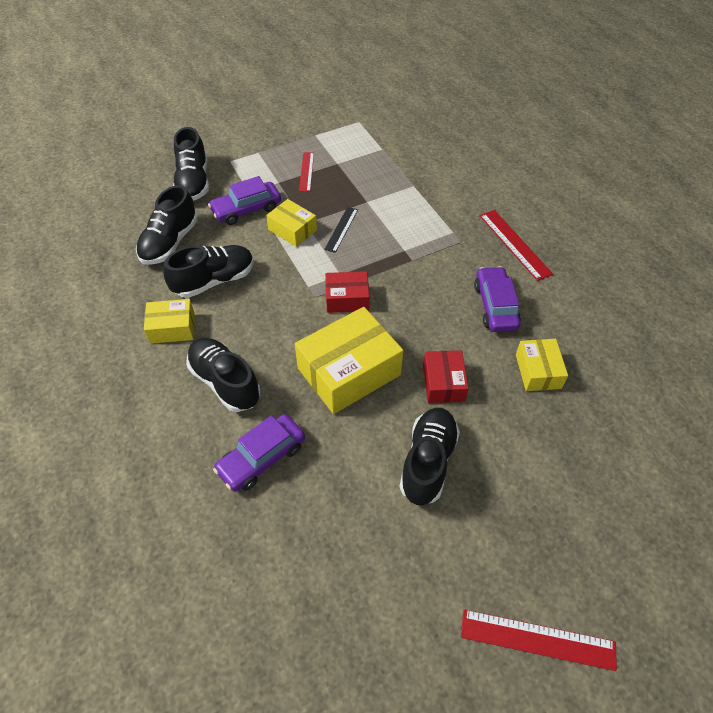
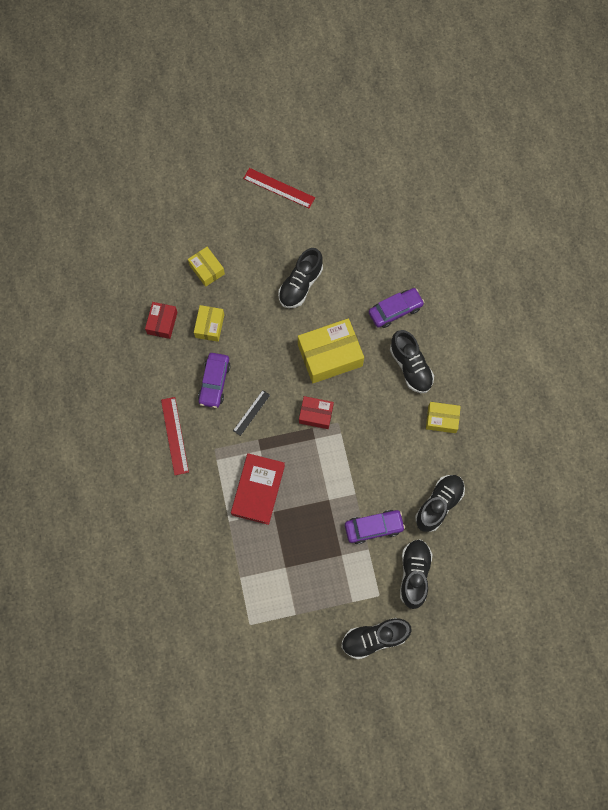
camera: 165 degrees left, 20 degrees up
(214, 281) = (408, 456): black shoe -> black shoe (374, 638)
(292, 230) = (341, 494): yellow box -> yellow box (207, 269)
(306, 171) = (314, 563): red ruler -> none
(341, 229) = (302, 485): black ruler -> black ruler (251, 413)
(392, 216) = (258, 490): none -> red book
(443, 383) = (273, 332): red box -> red box (162, 323)

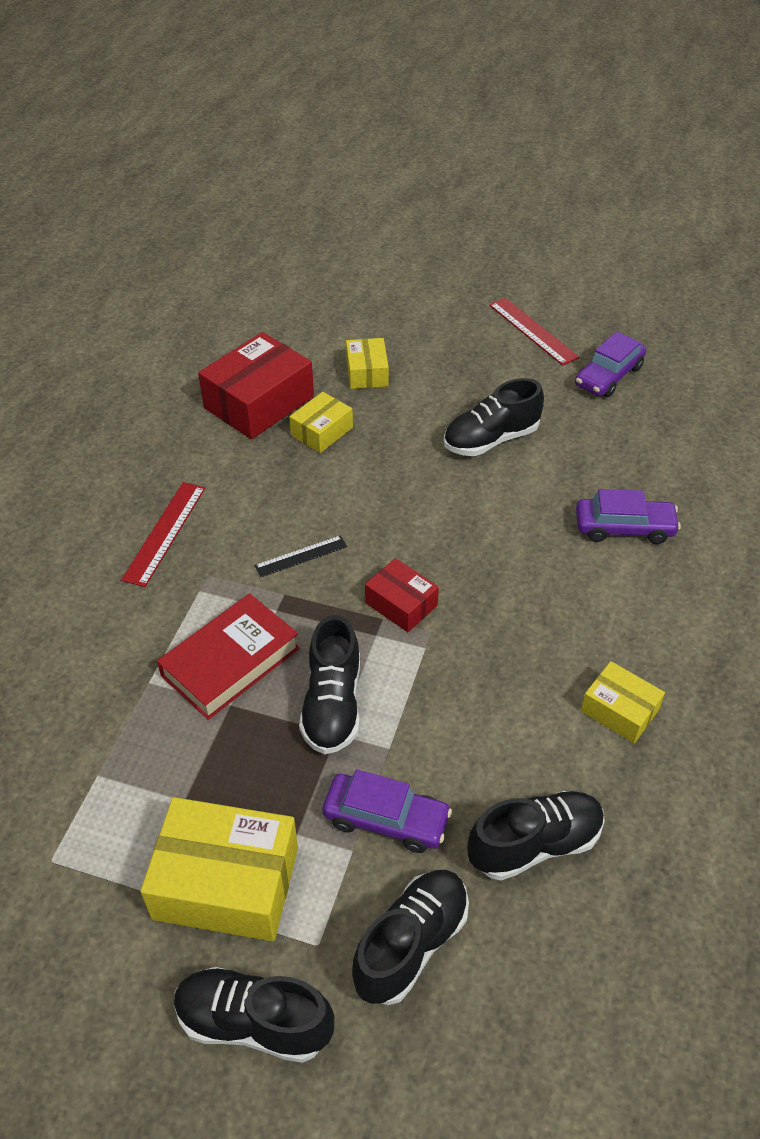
camera: 30 degrees right, 25 degrees down
(162, 323) = (259, 402): red box -> red box, size x1.80
(214, 382) = (276, 496): purple car -> purple car (608, 376)
(330, 355) = (478, 539): yellow box -> yellow box (226, 883)
(410, 367) = (606, 611): black shoe -> black shoe (332, 705)

